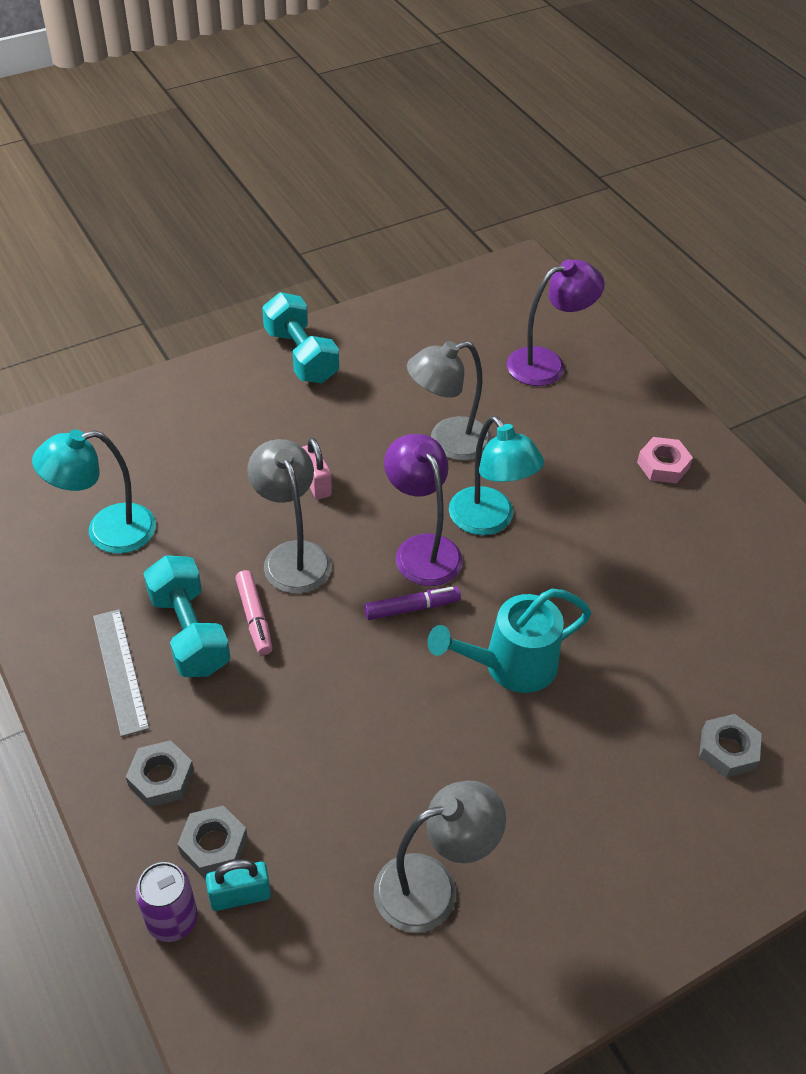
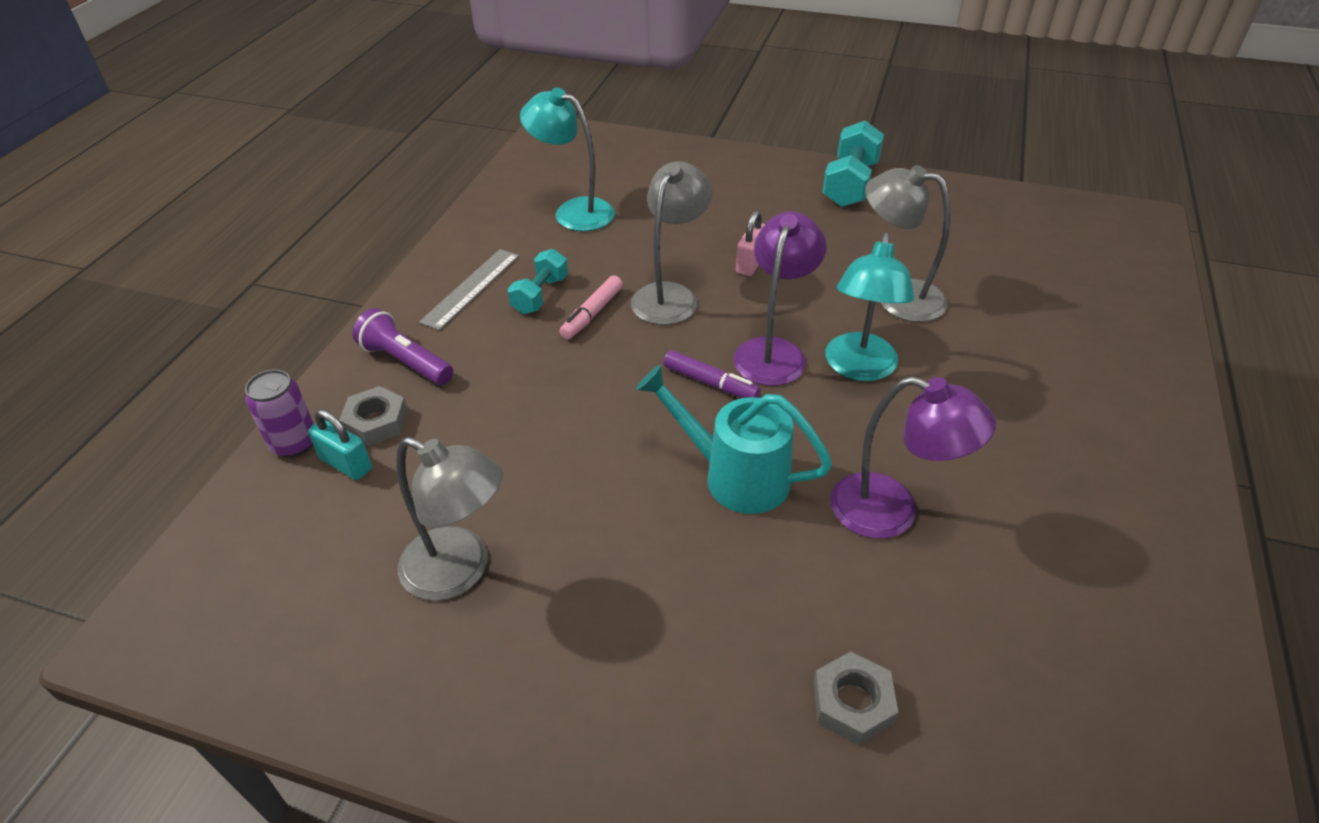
camera: 50 degrees right, 5 degrees down
(161, 778) = (406, 361): grey nut -> purple flashlight
(189, 632) = (540, 295): turquoise dumbbell -> turquoise dumbbell, size x0.64
(547, 363) = (1073, 294): purple lamp -> purple lamp (892, 512)
(663, 465) = (1101, 432): pink nut -> none

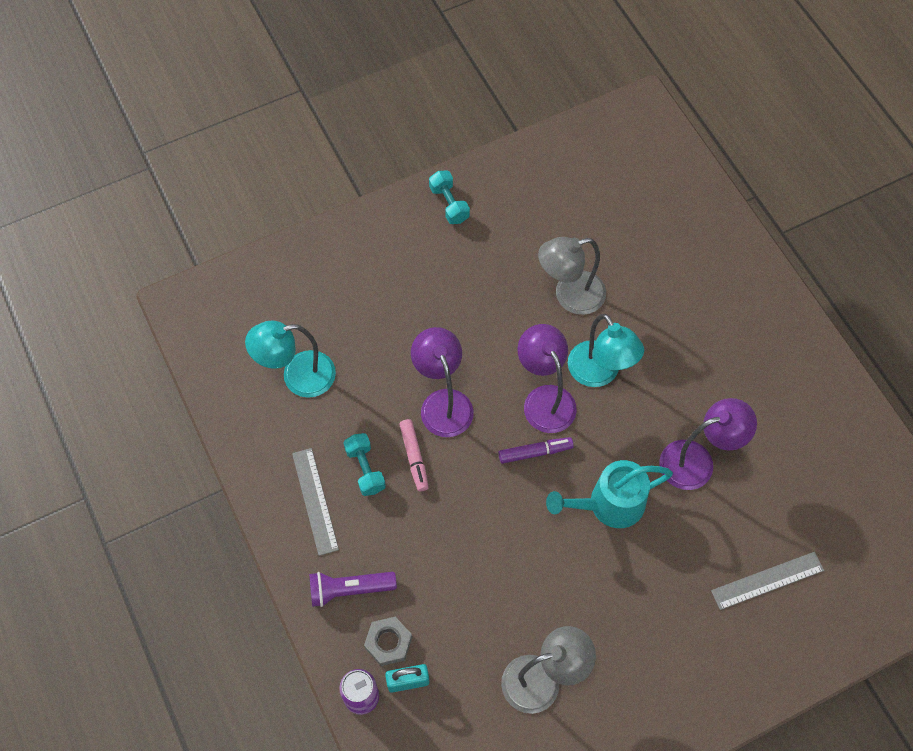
camera: 45 degrees left, 20 degrees up
(670, 295) = (443, 402): grey lamp -> purple lamp
(751, 263) = (461, 334): pink padlock -> none
(850, 184) = (449, 204): turquoise dumbbell -> turquoise dumbbell, size x0.64
(852, 703) = (767, 581): grey nut -> grey ruler

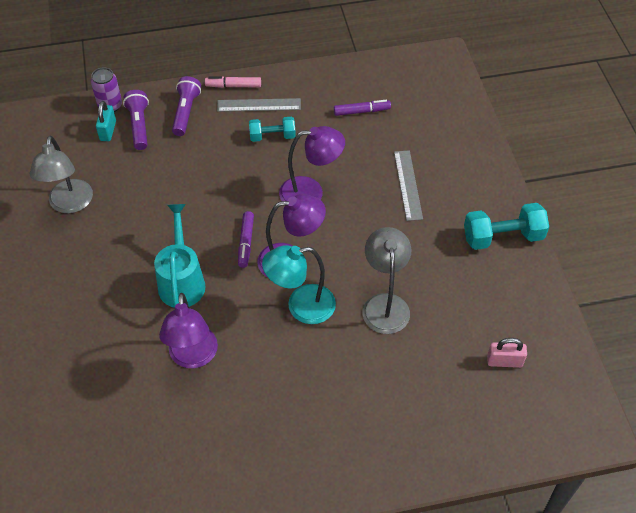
camera: 105 degrees right, 10 degrees down
(298, 377) = (362, 111): turquoise lamp -> purple marker
(388, 642) = (139, 126): grey nut -> purple flashlight
(414, 457) = (271, 166): pink marker -> pink marker (233, 86)
(449, 204) = (502, 237): turquoise dumbbell -> turquoise dumbbell, size x1.57
(598, 184) = (504, 361): none -> pink padlock
(767, 581) = (68, 376): grey ruler -> grey ruler (407, 185)

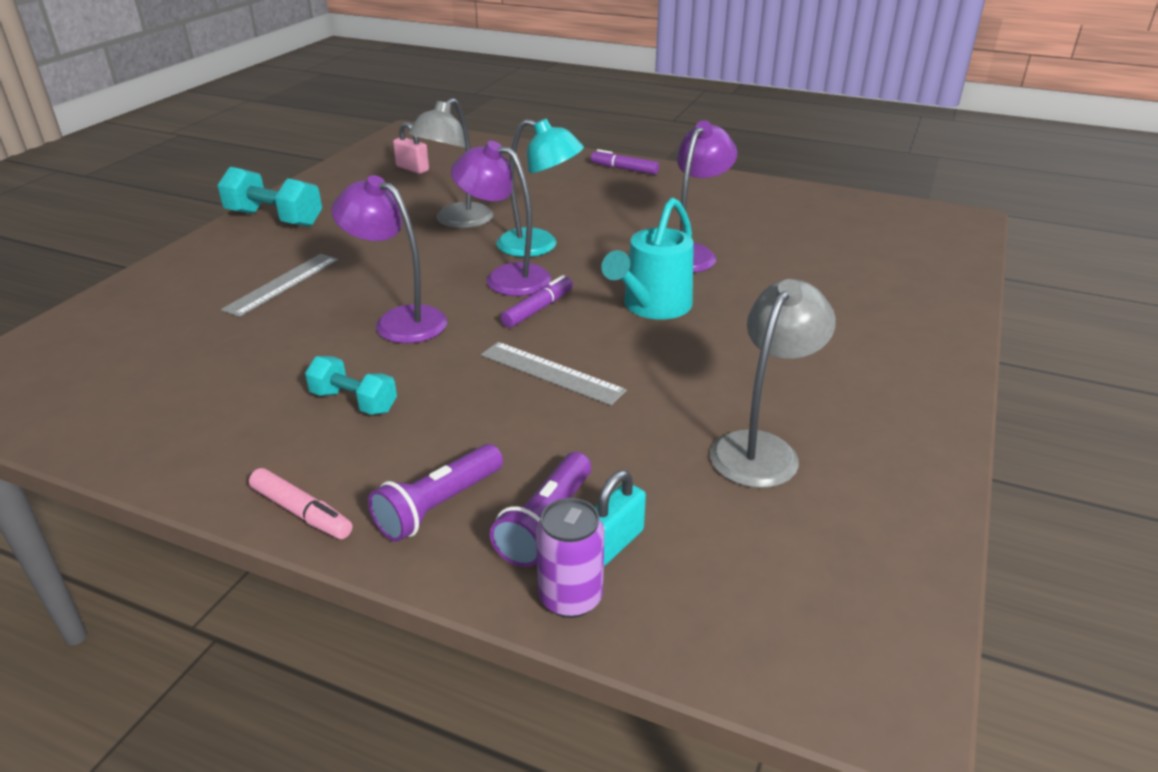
camera: 145 degrees left, 20 degrees down
(259, 105) = (309, 456): grey ruler -> grey ruler (551, 372)
(362, 111) = (190, 376): purple marker -> purple marker (624, 169)

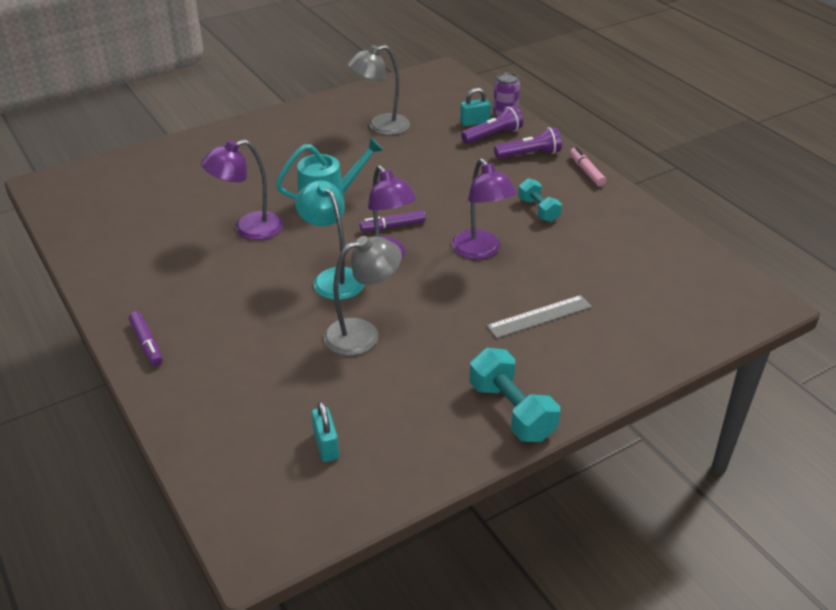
camera: 145 degrees left, 5 degrees up
(412, 168) = (326, 445): pink padlock -> turquoise padlock
(551, 372) = (427, 188): grey ruler -> none

